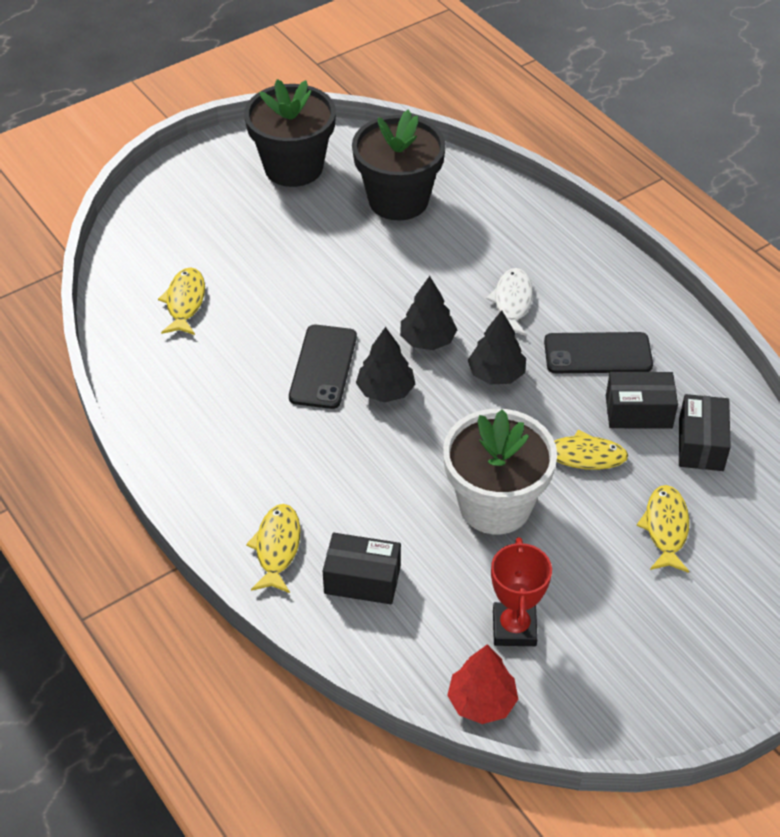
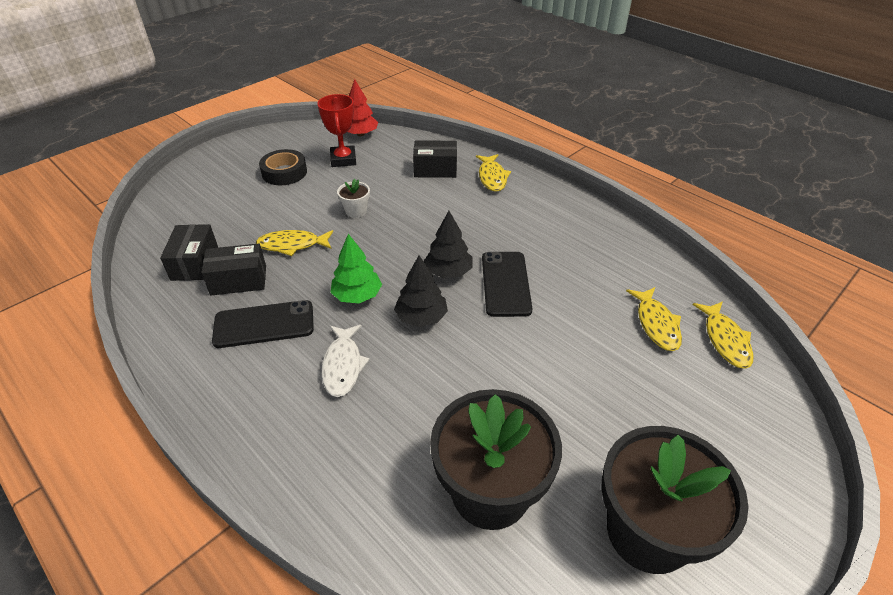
camera: 170 degrees right, 5 degrees down
(495, 505) = (356, 211): white flower pot -> white flower pot, size x0.42
(496, 374) = (357, 295): black tree -> green tree
(612, 608) = (284, 172): none -> black tape
(665, 528) = (239, 211): yellow fish -> yellow fish (725, 340)

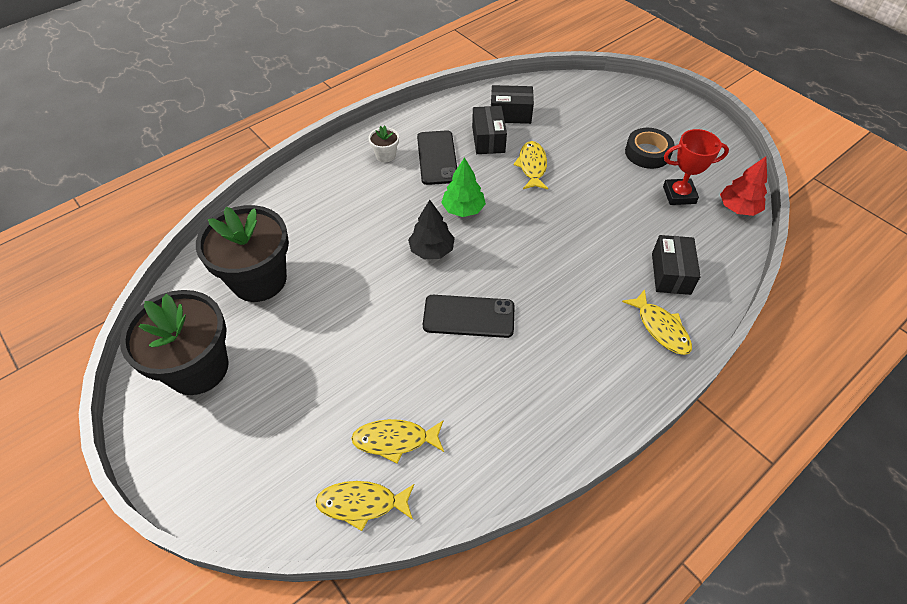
camera: 95 degrees right, 10 degrees up
(343, 365) = (388, 202): white fish -> none
(356, 211) = (584, 206): white flower pot -> white flower pot (385, 155)
(448, 272) = (489, 273): black tree -> none
(492, 177) = (660, 328): yellow fish -> yellow fish turned 120 degrees counterclockwise

